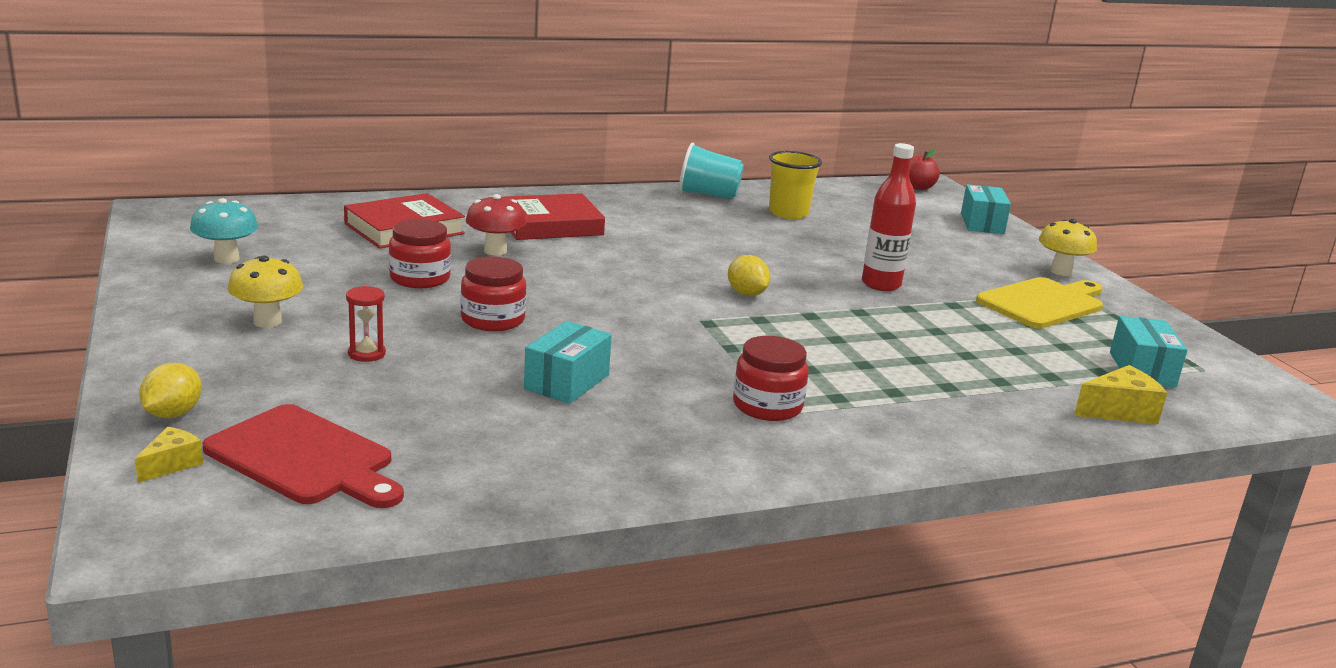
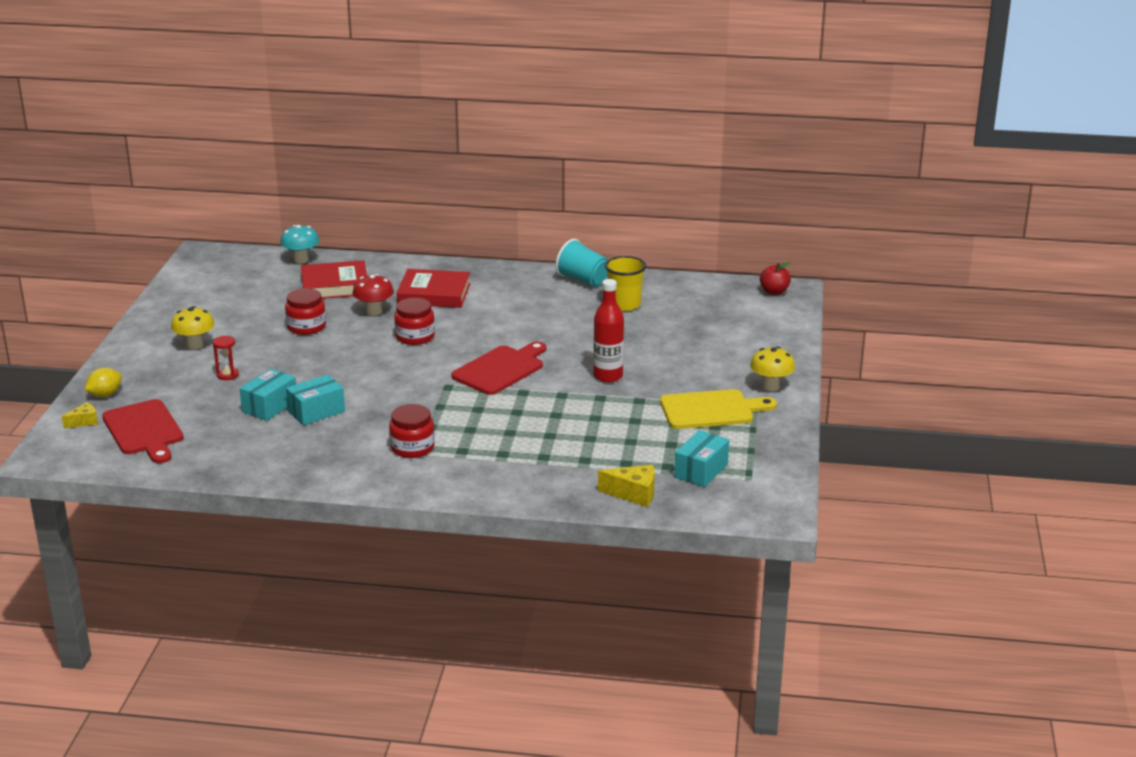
camera: 30 degrees right, 5 degrees up
(226, 259) = (210, 296): turquoise mushroom -> turquoise mushroom (301, 260)
(493, 320) = (319, 363): red jar -> red jar (415, 337)
(746, 294) = (501, 369): yellow lemon -> red cutting board
(982, 223) = (775, 334): turquoise box -> turquoise box (269, 406)

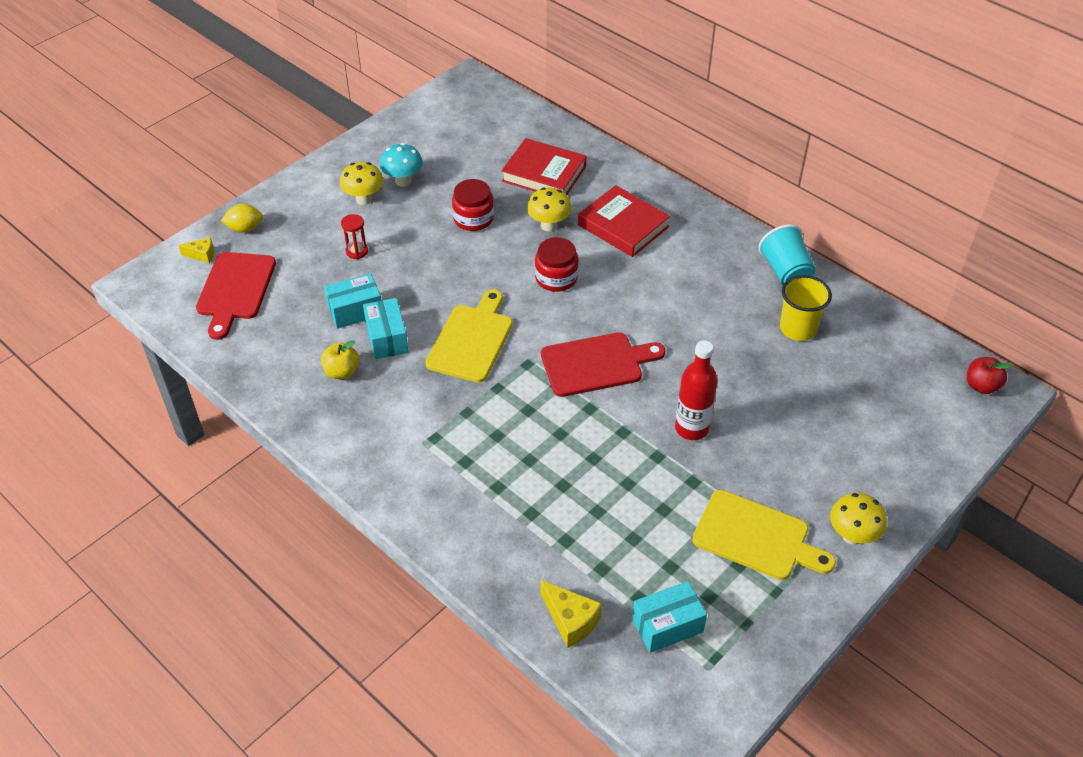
camera: 35 degrees right, 20 degrees up
(301, 260) = (543, 126): turquoise mushroom -> turquoise mushroom (403, 181)
(301, 441) = (342, 372): none -> yellow apple
(316, 412) = (387, 338): turquoise box -> turquoise box turned 75 degrees clockwise
(374, 311) = (549, 225): red mushroom -> yellow mushroom
(388, 389) = (471, 340): none -> yellow cutting board
(412, 448) = (425, 433): red jar -> none

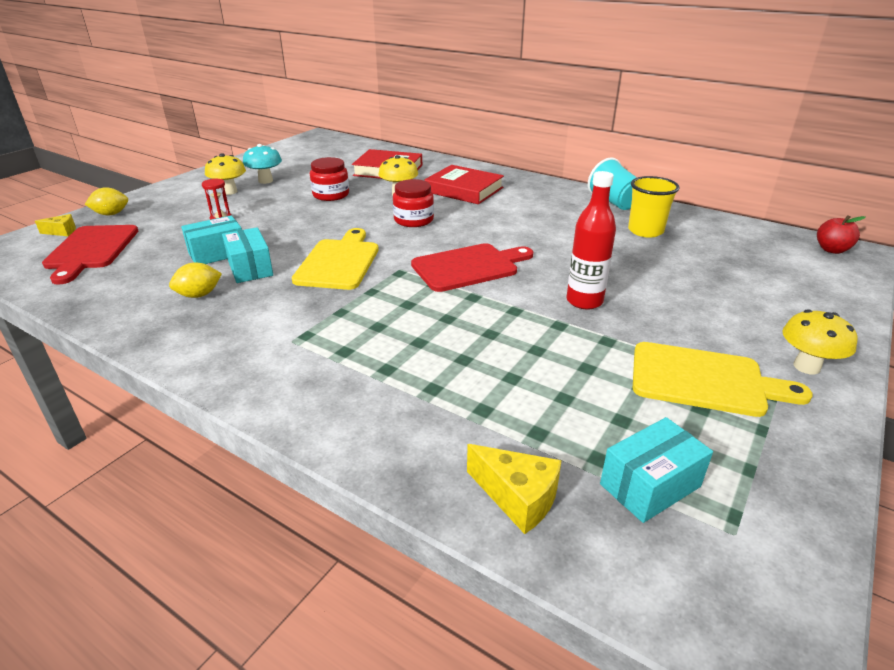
camera: 10 degrees left, 15 degrees down
(342, 372) = (199, 295): yellow apple -> yellow lemon

